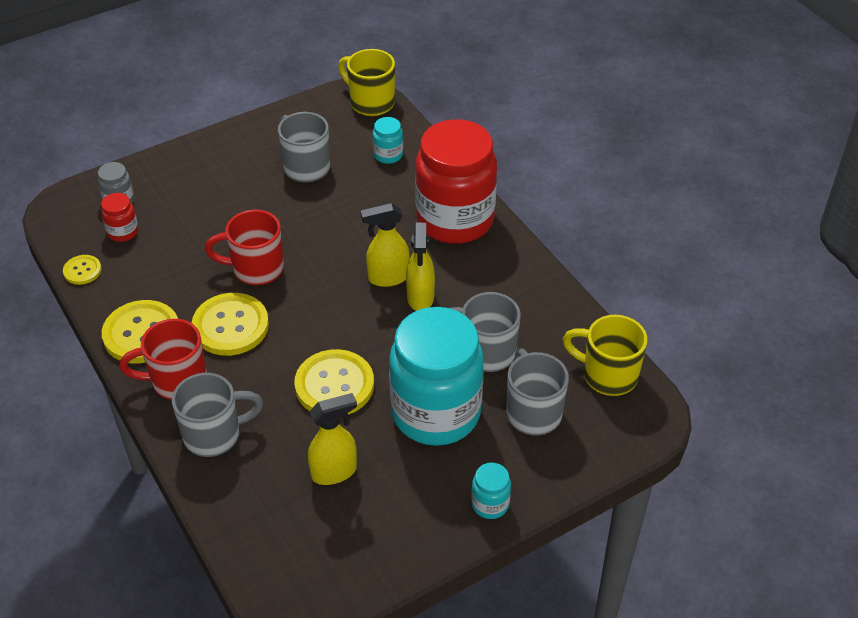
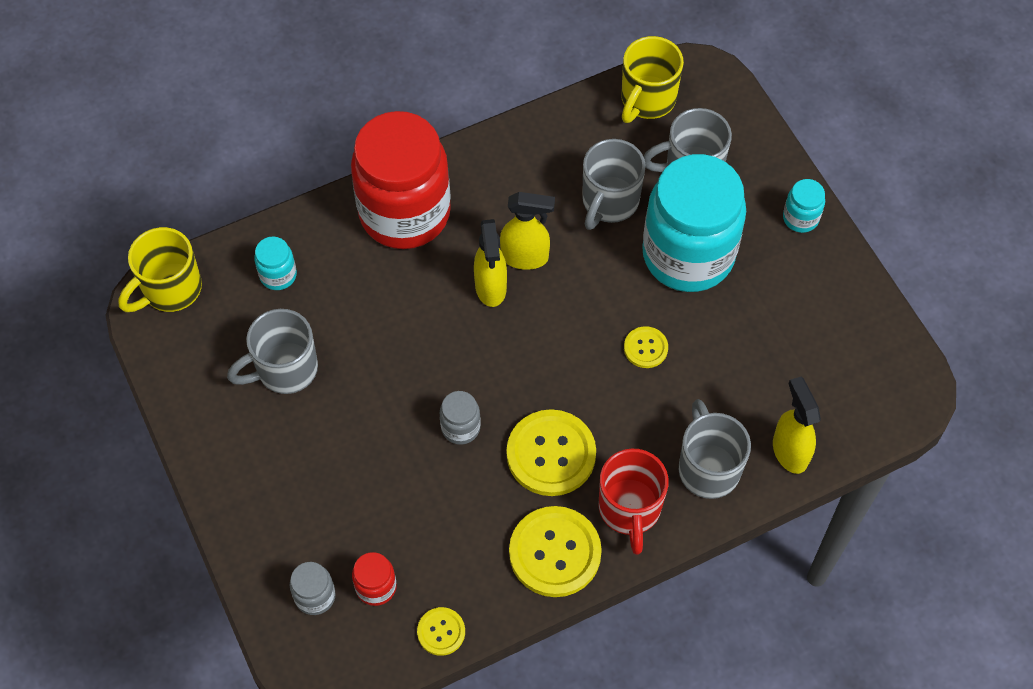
camera: 85 degrees left, 15 degrees up
(255, 269) = (460, 428): red mug -> grey jar
(334, 385) = (645, 348): yellow button -> yellow button, size x0.51
(334, 472) = (759, 351): yellow spray bottle -> yellow spray bottle (789, 451)

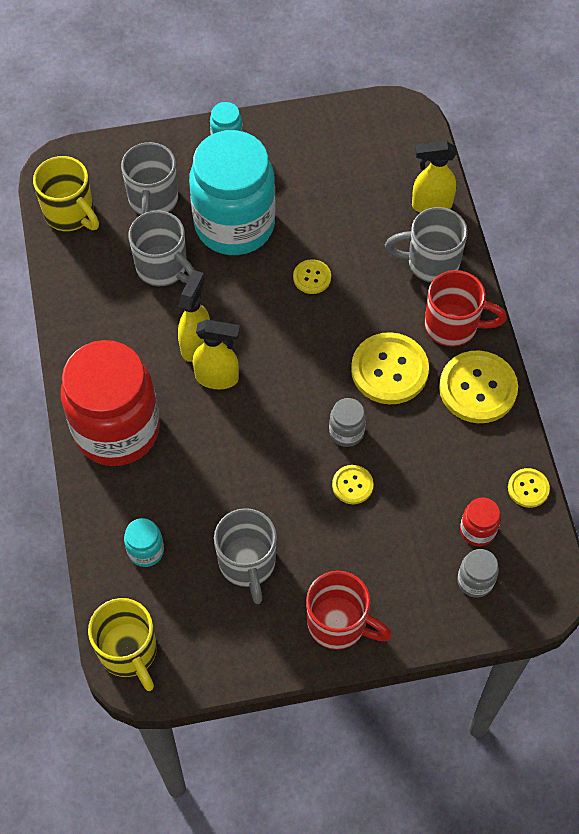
camera: 75 degrees left, 0 degrees up
(237, 471) = (339, 624): none -> red mug
(398, 448) = (352, 485): none -> yellow button

